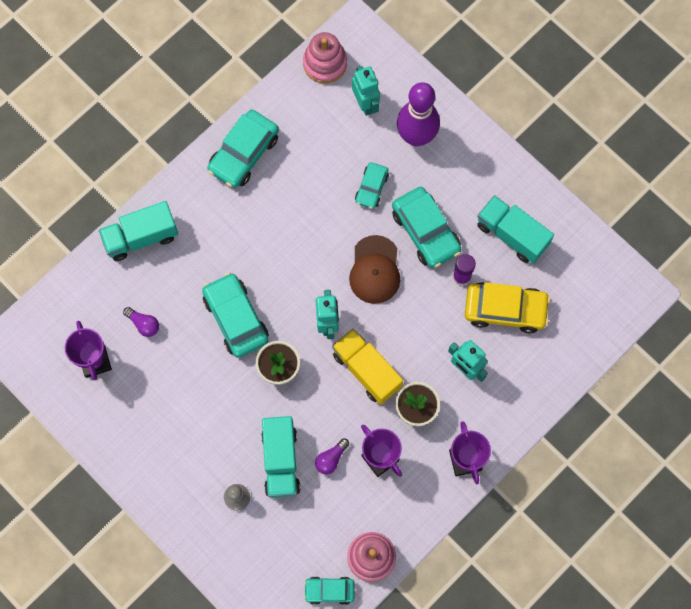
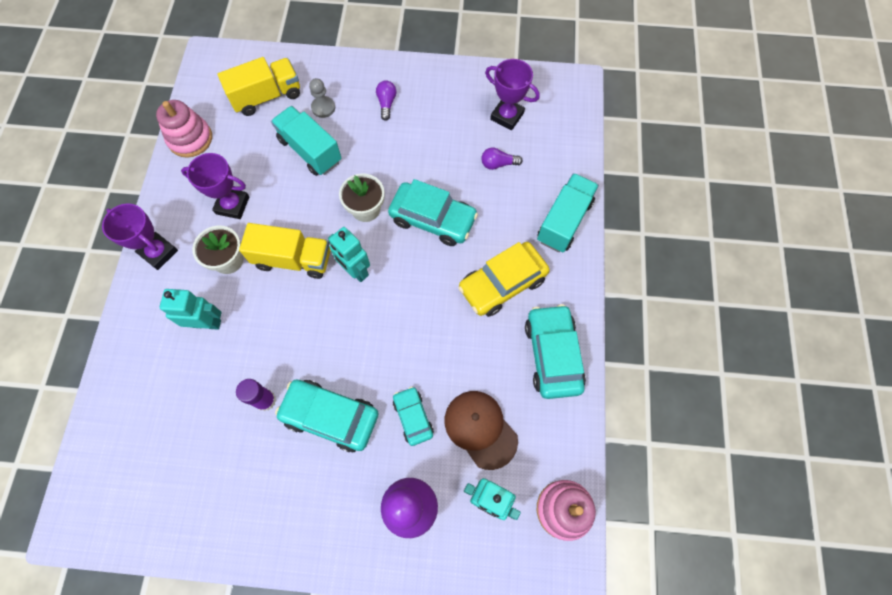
camera: 140 degrees right, 5 degrees down
(275, 550) = (267, 97): none -> yellow truck
(329, 590) = (207, 100): turquoise car -> none
(331, 459) = (272, 178): purple light bulb -> purple light bulb (386, 103)
(375, 270) = (350, 344): brown cap -> brown cap (480, 429)
(505, 310) = (203, 402): yellow car -> yellow car (502, 283)
(512, 235) = (243, 481): turquoise truck -> none

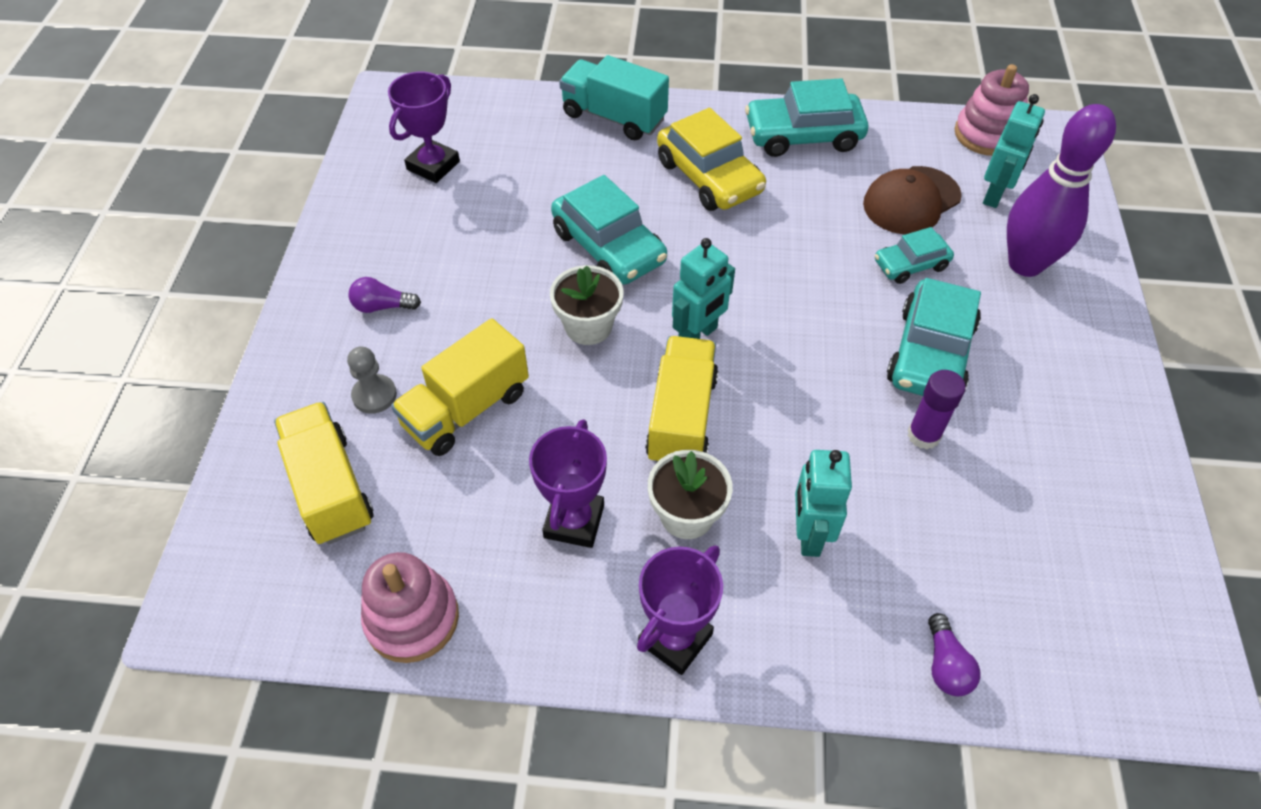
camera: 90 degrees left, 15 degrees down
(310, 151) = (466, 409): turquoise truck -> yellow truck
(433, 219) = (608, 247): turquoise car -> turquoise car turned 120 degrees clockwise
(498, 164) = (517, 176): purple light bulb -> purple light bulb (945, 665)

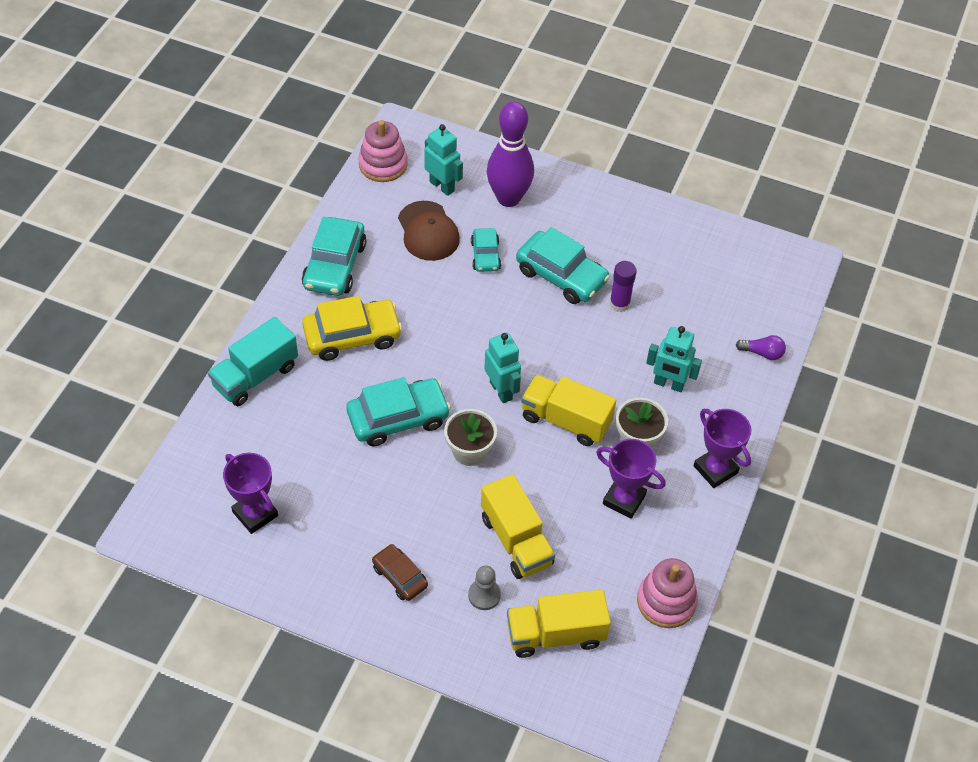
camera: 75 degrees left, 0 degrees up
(382, 306) = (400, 576): purple light bulb -> brown car

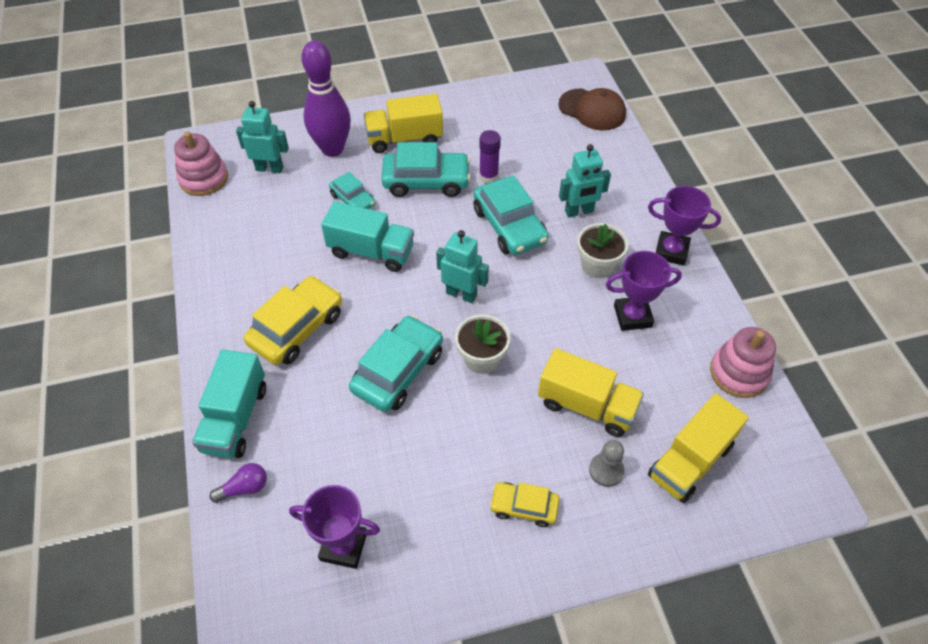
camera: 35 degrees left, 0 degrees up
(334, 266) = (230, 280): turquoise car -> turquoise car (509, 226)
(400, 576) = (524, 507): brown car -> yellow car
(428, 231) = (288, 208): brown cap -> brown cap (592, 110)
(461, 309) = (371, 251): none -> turquoise truck
(566, 420) = (532, 285): yellow truck -> yellow truck (404, 139)
(762, 353) = (619, 152): purple light bulb -> purple light bulb (244, 488)

